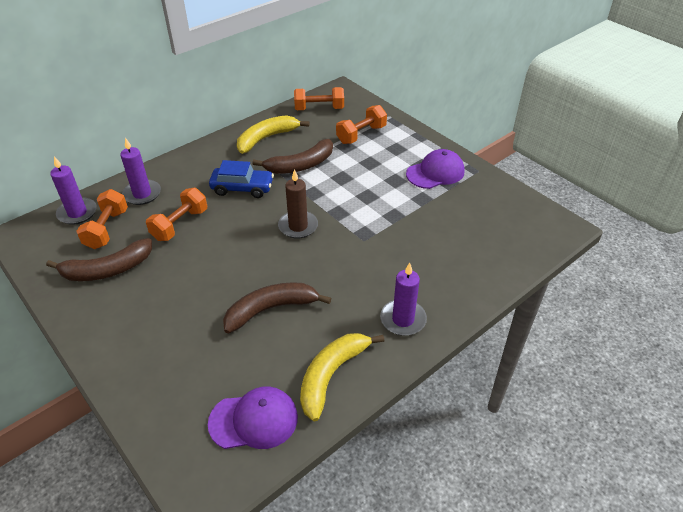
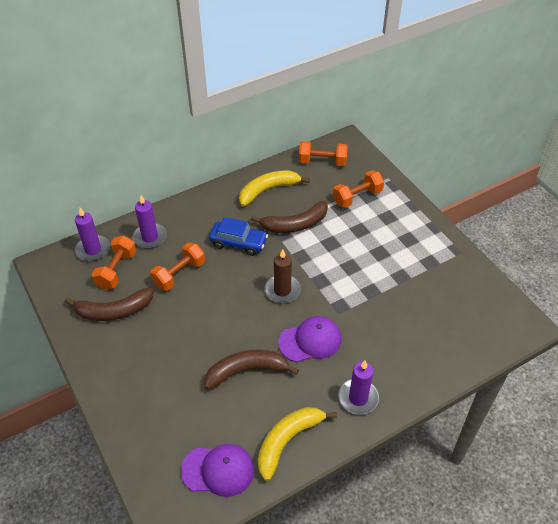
camera: 10 degrees right, 5 degrees up
(435, 172) = (419, 249): purple cap -> purple cap (310, 341)

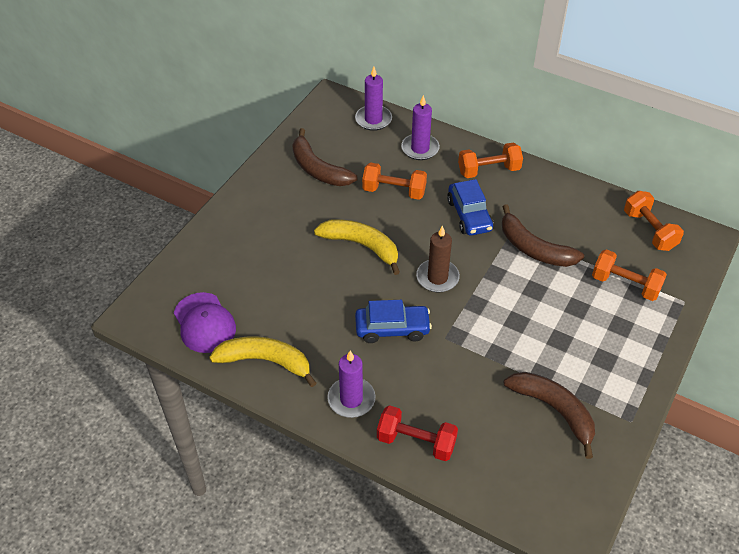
camera: 60 degrees right, 0 degrees up
(116, 270) = (363, 147): orange dumbbell -> orange dumbbell (489, 170)
(246, 370) = (321, 294): brown banana -> brown banana (554, 410)
(268, 190) = (561, 205): yellow banana -> yellow banana (362, 246)
(310, 341) = (392, 329): purple cap -> blue car
(417, 375) = (416, 442): none -> red dumbbell

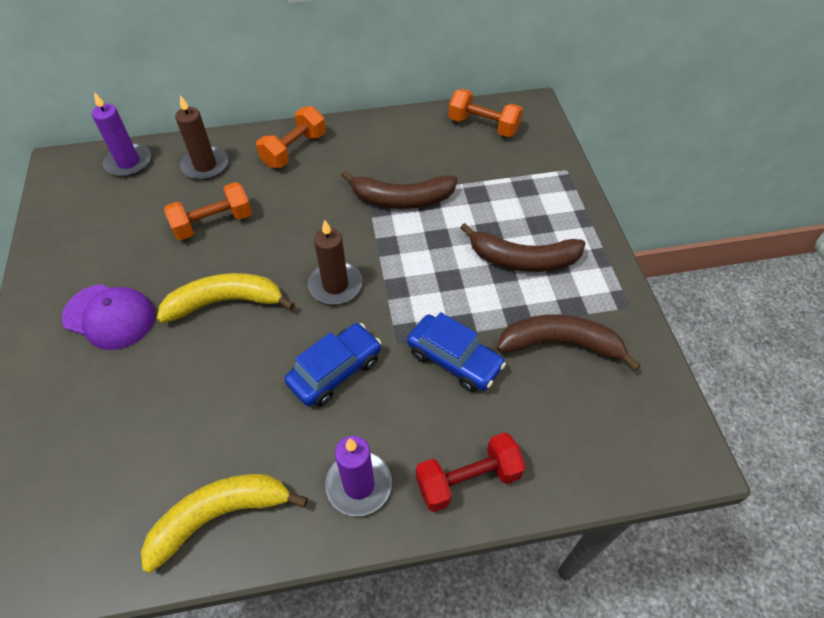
camera: 40 degrees left, 5 degrees up
(204, 323) = (98, 525): purple cap -> purple cap (110, 316)
(318, 169) = (104, 248): brown banana -> brown banana (522, 259)
(420, 148) = (205, 165): purple candle -> brown candle
(469, 215) = (313, 203): blue car -> blue car (454, 359)
(625, 285) = (508, 184): orange dumbbell -> none

